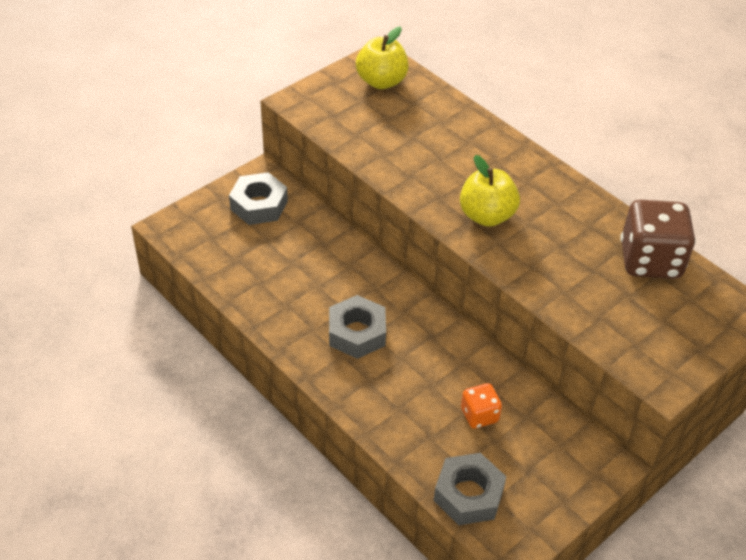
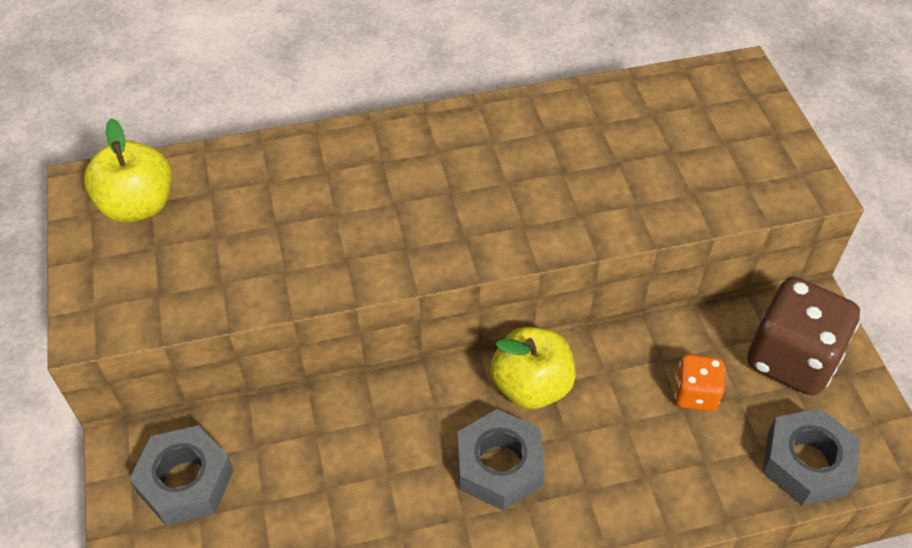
camera: 60 degrees left, 5 degrees up
(486, 216) = (470, 216): yellow apple -> yellow apple (531, 386)
(650, 260) = (630, 108): brown dice -> brown dice (791, 358)

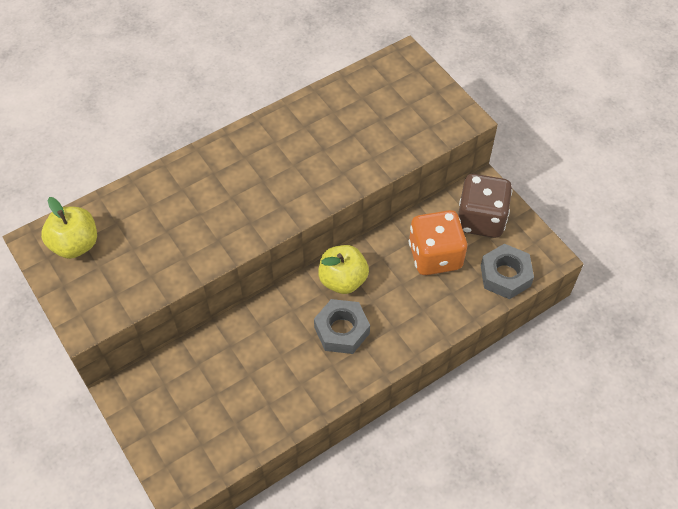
camera: 20 degrees left, 5 degrees up
(186, 481) = (165, 397): grey nut -> none
(695, 394) = (435, 256): orange dice -> orange dice, size x1.90

